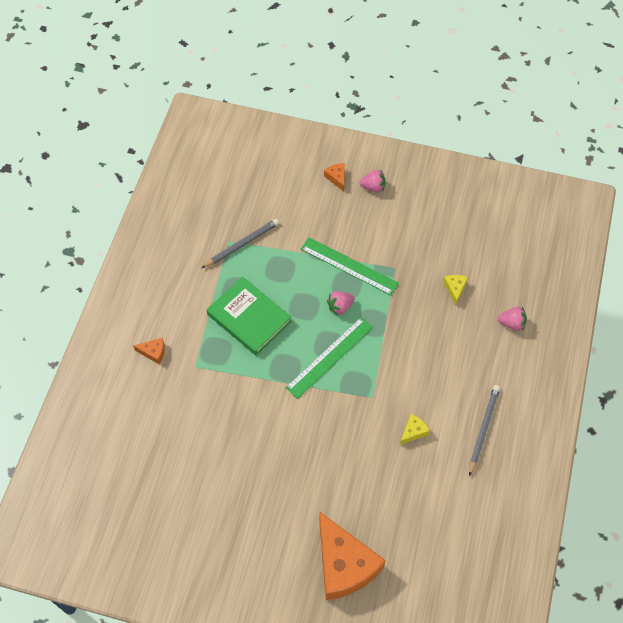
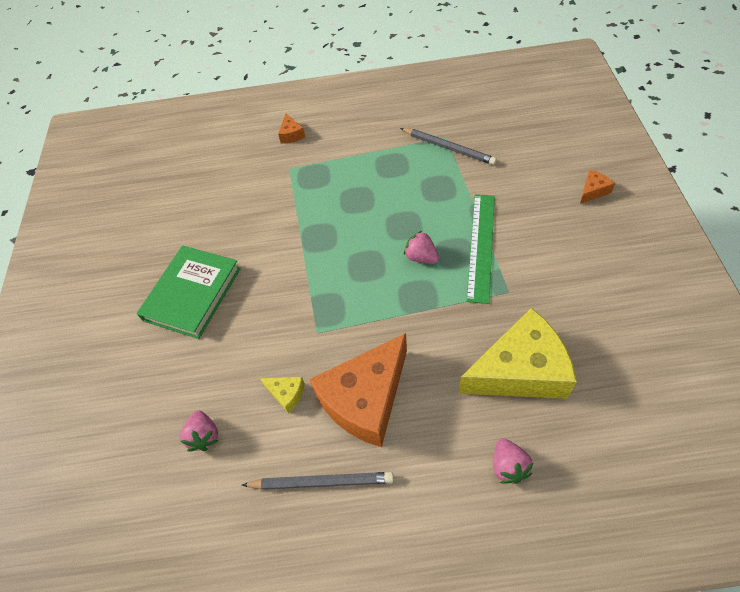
camera: 75 degrees right, 5 degrees down
(249, 318) = (364, 186): green book -> green book (192, 294)
(329, 357) = (351, 271): green ruler -> none
(344, 564) = (96, 380): orange cheese -> orange cheese (365, 399)
(373, 187) = (608, 228): pink strawberry -> pink strawberry (204, 436)
(455, 289) = (520, 371): yellow cheese -> yellow cheese, size x2.44

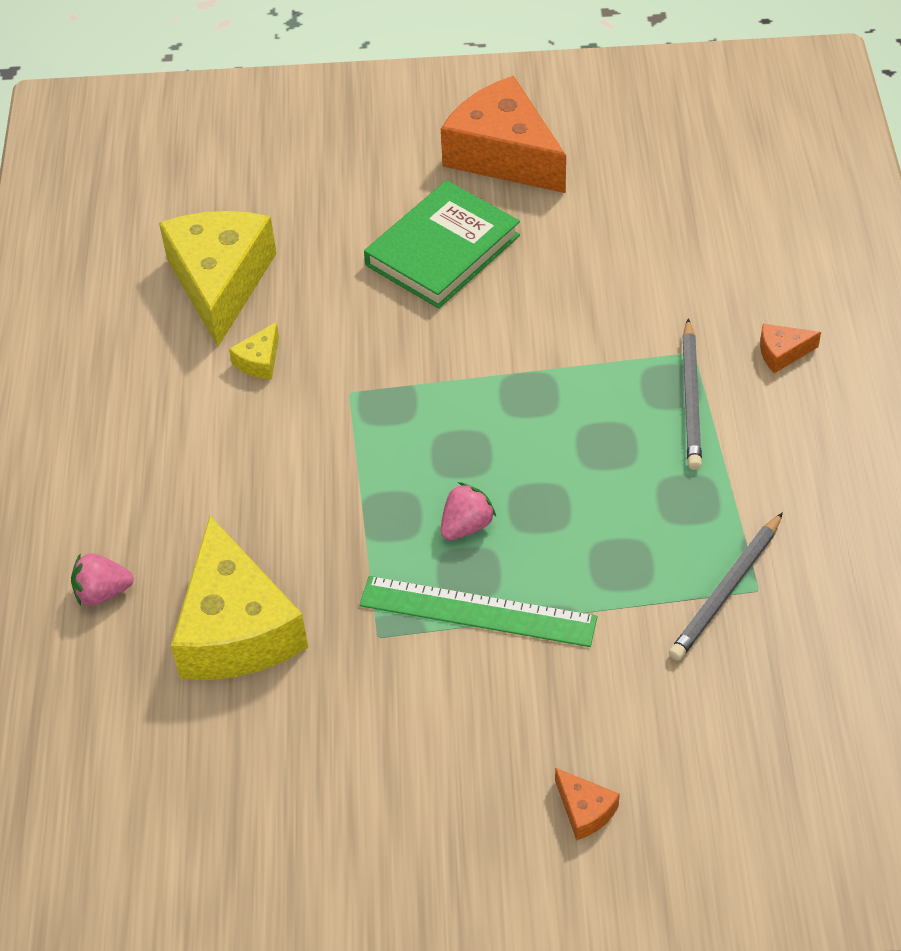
camera: 90 degrees right, 5 degrees down
(192, 294) = (442, 250): green book -> green book turned 75 degrees counterclockwise
(204, 436) = (220, 282): pink strawberry -> yellow cheese
(321, 482) = (133, 397): grey pencil -> grey pencil (691, 398)
(365, 399) = (233, 445): orange cheese -> orange cheese (503, 155)

